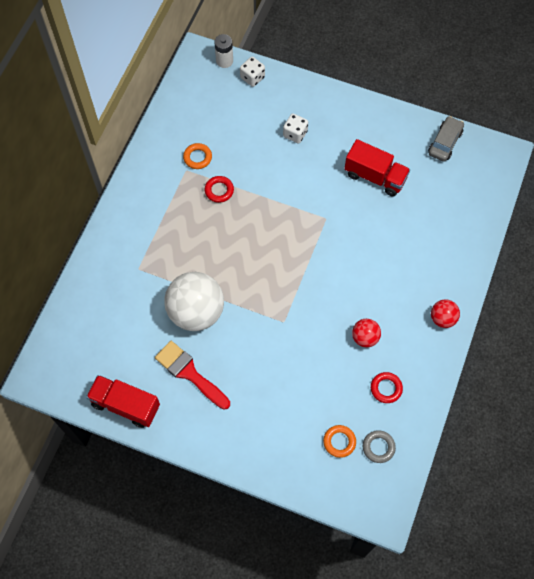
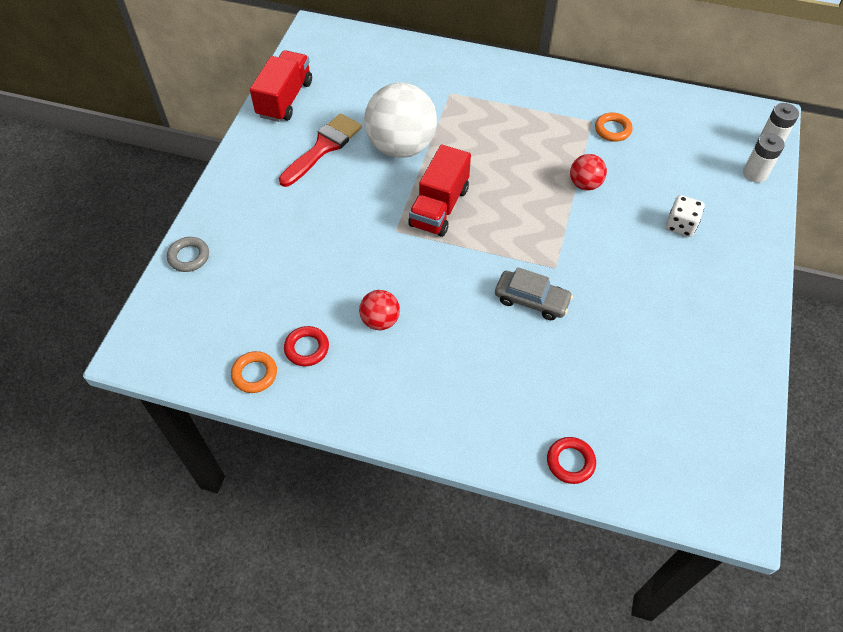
camera: 85 degrees right, 10 degrees down
(219, 190) = (570, 154): red ring -> red ring (570, 462)
(252, 77) = (755, 173): white dice -> white battery
(339, 442) = (233, 298): orange ring -> orange ring (254, 374)
(375, 176) = (638, 323): red truck -> red truck (439, 207)
(378, 447) = (224, 342): grey ring -> grey ring (189, 257)
(442, 318) = (418, 419): red ball -> red ball (585, 184)
(445, 142) = (729, 419): grey car -> grey car (531, 300)

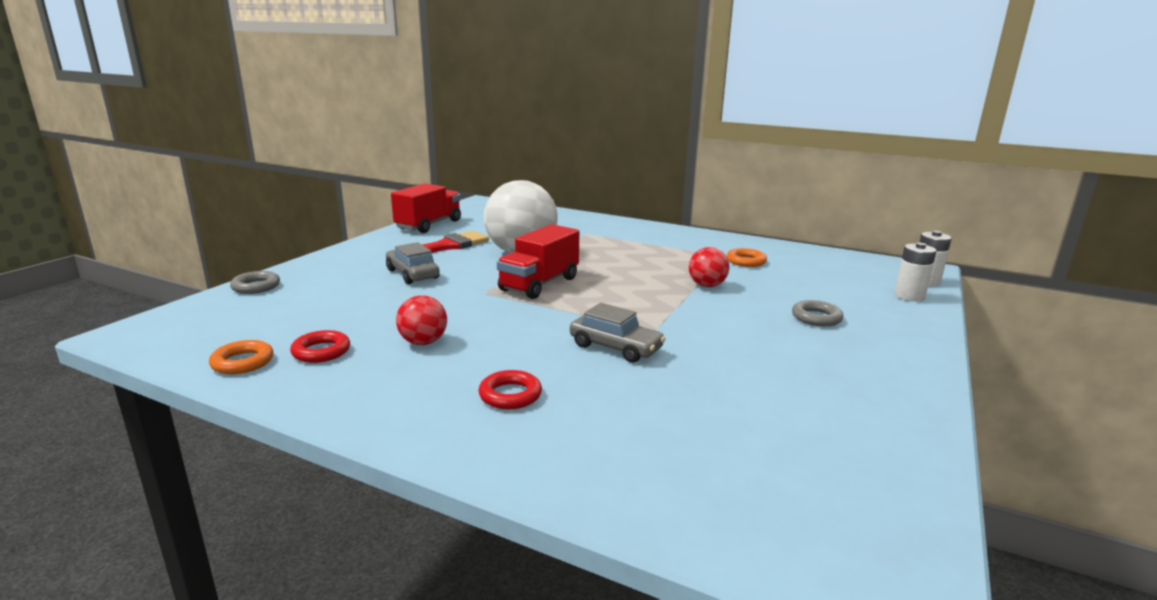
camera: 10 degrees right, 35 degrees down
(318, 208) = (412, 274): none -> grey car
(570, 462) = (613, 488): red ring -> red ring (510, 395)
(680, 225) = (816, 318): white dice -> grey ring

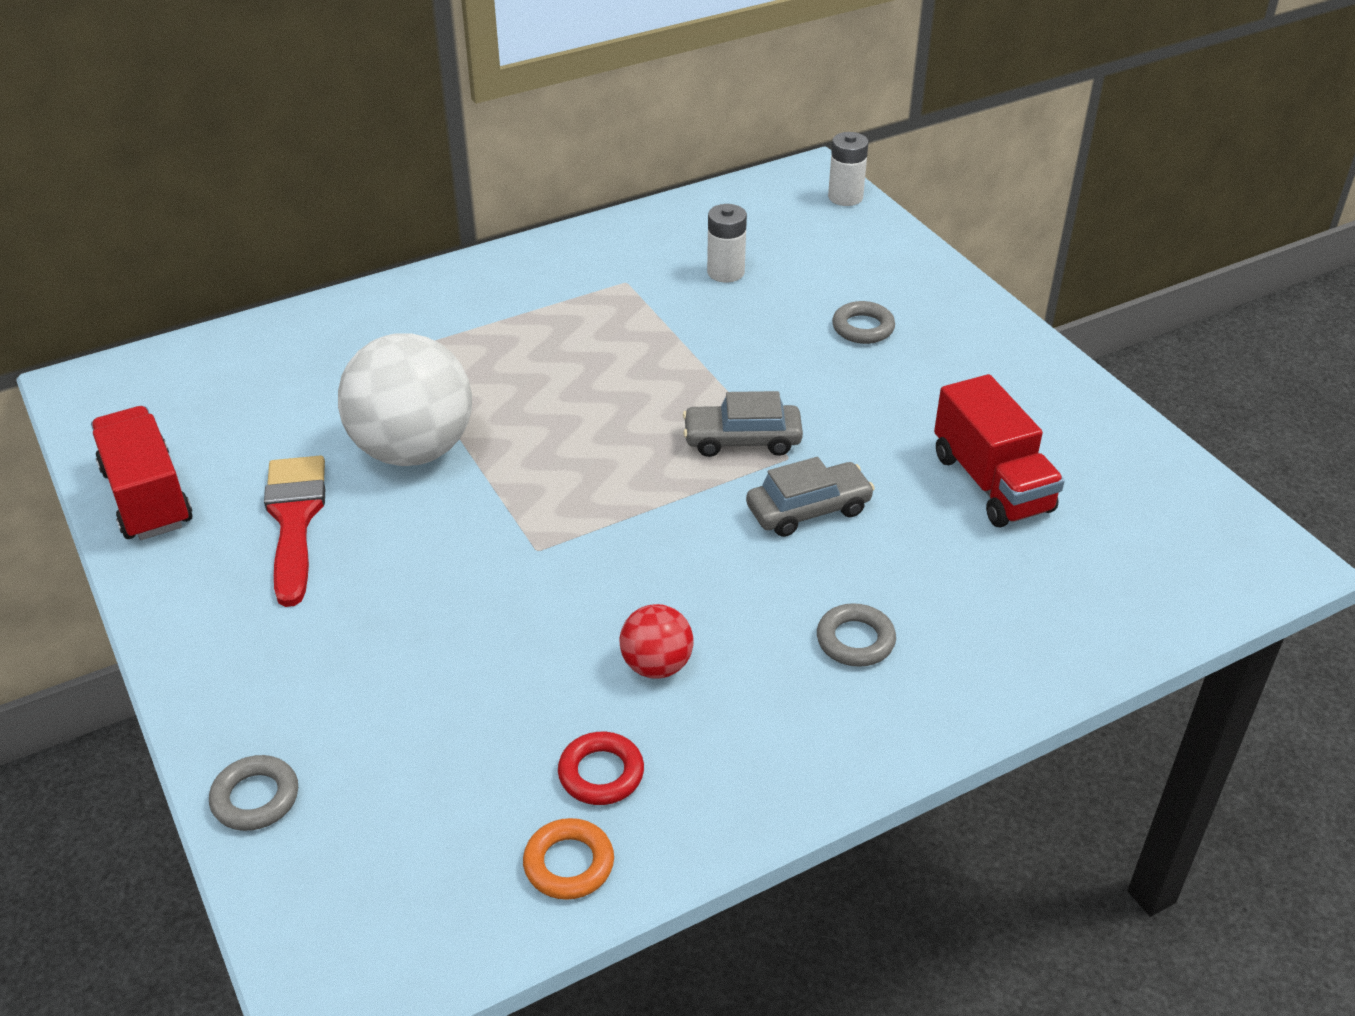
camera: 55 degrees left, 20 degrees up
(412, 274) = (387, 597): grey car -> grey car (742, 440)
(510, 395) = (855, 640): red ring -> grey ring
(539, 284) = (560, 486): red truck -> red truck (991, 483)
(707, 285) = (706, 351): red ball -> none
(746, 261) = (662, 277): orange ring -> none
(909, 296) = (869, 234): white battery -> white battery (725, 272)

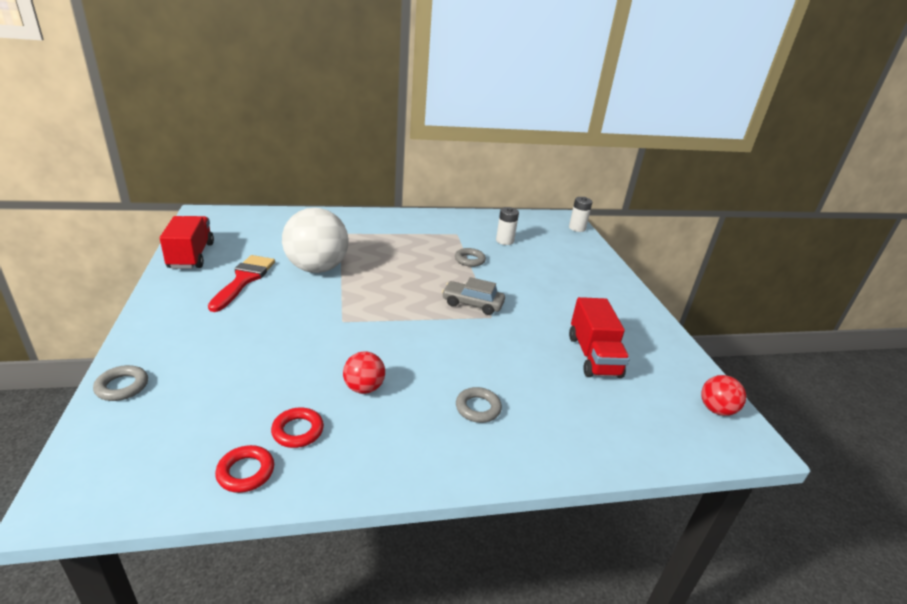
camera: 15 degrees right, 10 degrees down
(569, 864) = (246, 472): orange ring -> red ring
(808, 509) = (488, 341): grey car -> none
(863, 328) = (559, 276): grey ring -> grey ring (469, 260)
(1211, 522) = (716, 410): none -> red ball

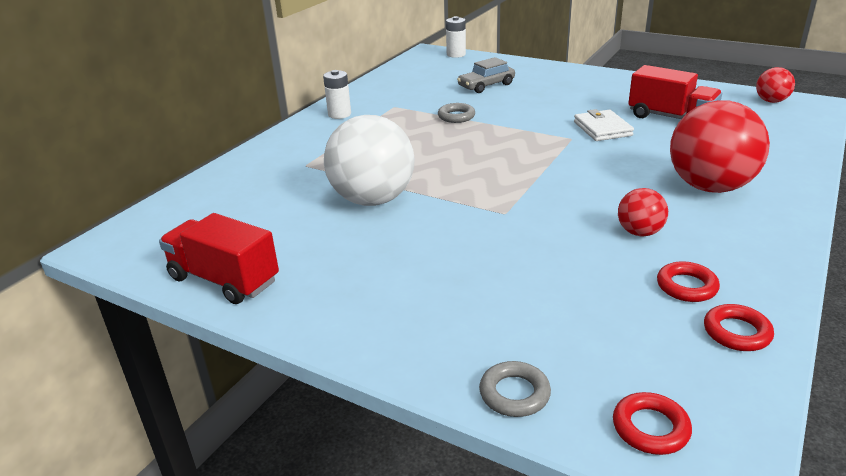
camera: 45 degrees left, 0 degrees up
(105, 454) = (650, 428): none -> red ring
(244, 280) = (342, 253): red brush -> none
(472, 304) = (540, 139): grey car -> grey car (486, 86)
(478, 408) = (710, 187): grey ring -> red ball
(504, 241) = (439, 90): white battery -> white battery (339, 114)
(526, 326) = (602, 129): none -> white wallet

